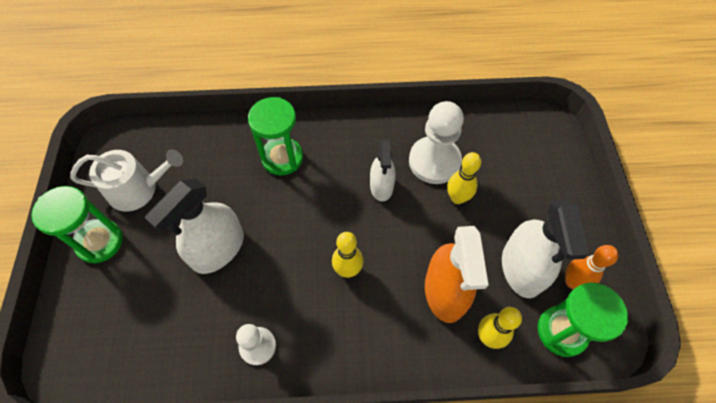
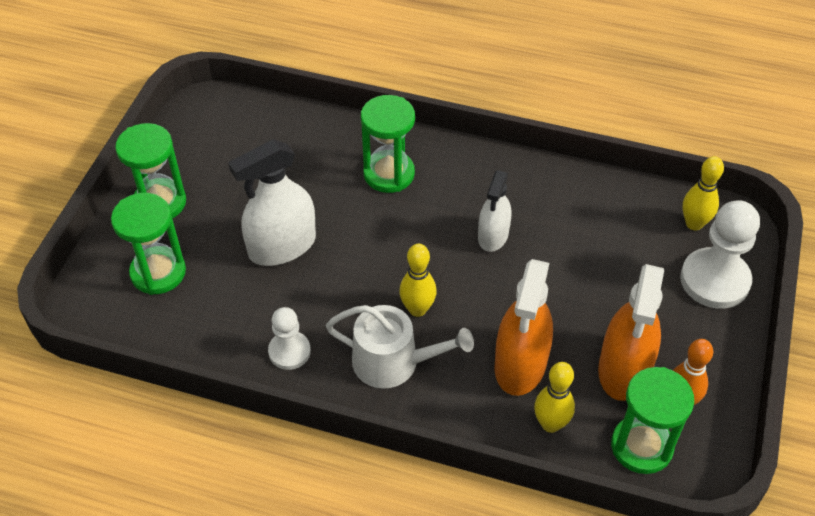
camera: 20 degrees right, 10 degrees down
(119, 309) = (158, 272): none -> green hourglass
(138, 189) = (218, 162): white watering can -> white watering can (394, 362)
(434, 161) = (569, 227): white pawn -> white pawn (714, 280)
(457, 198) = (579, 274): yellow bowling pin -> yellow bowling pin (694, 224)
(521, 268) = (623, 369): white spray bottle -> orange spray bottle

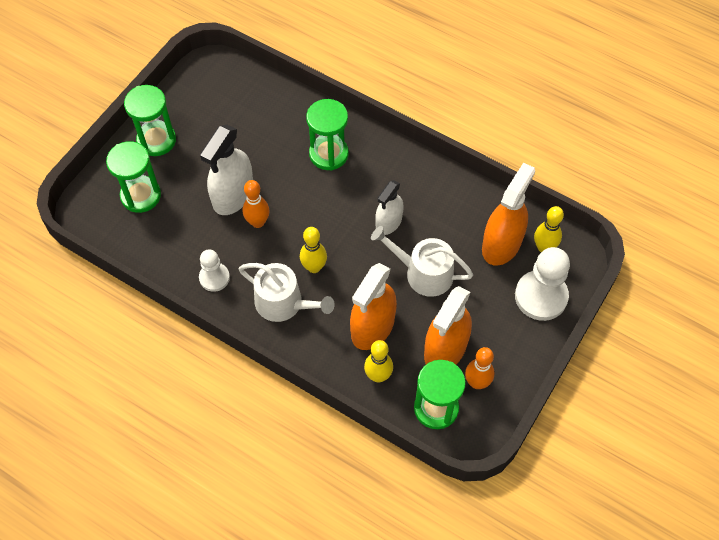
camera: 15 degrees right, 10 degrees up
(282, 246) = (233, 195): white spray bottle -> white spray bottle turned 45 degrees counterclockwise
(325, 271) = (258, 222): none -> orange bowling pin
(559, 285) = (423, 273): none -> white watering can
(641, 231) = (501, 244): none -> orange spray bottle

